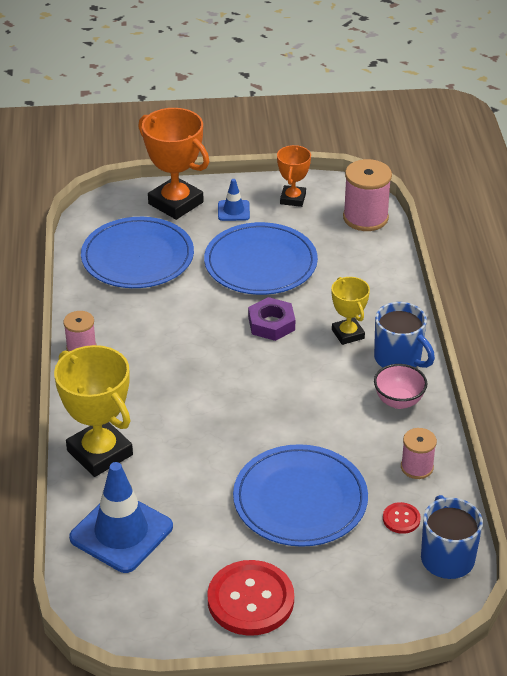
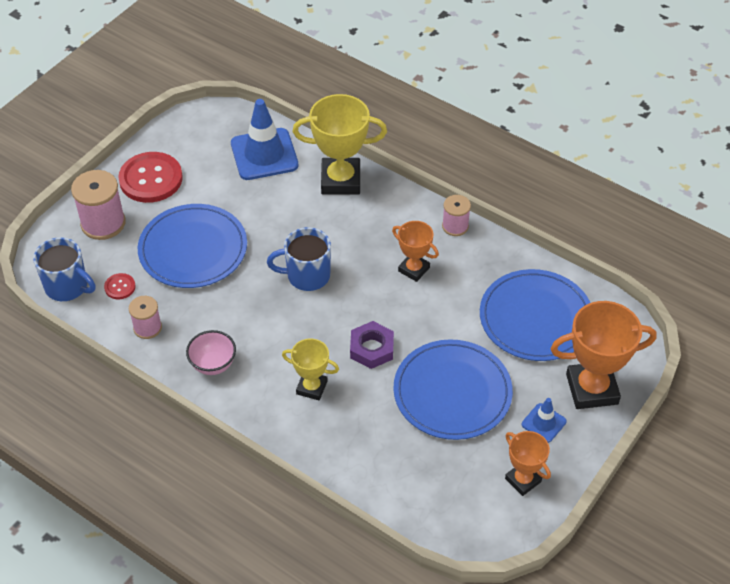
camera: 130 degrees right, 10 degrees up
(160, 345) = (413, 269): none -> orange trophy
(365, 218) = (444, 516): pink spool -> pink spool (103, 223)
(399, 359) = (252, 399): blue mug -> blue mug (307, 276)

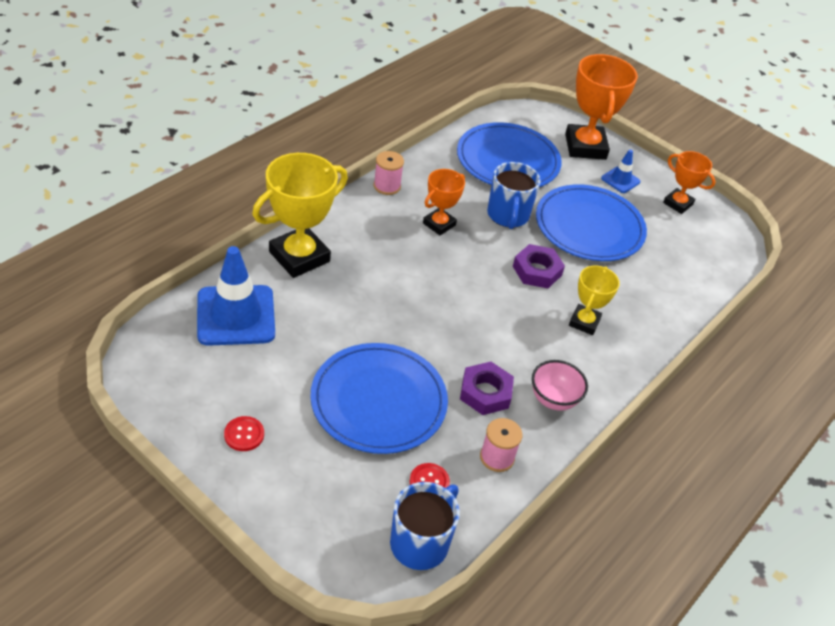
camera: 90 degrees left, 5 degrees down
(103, 223) = (313, 495): pink spool -> none
(151, 179) = (244, 434): red button -> red button, size x0.46
(213, 316) = (485, 392): none -> purple nut
(307, 276) = (436, 304): blue mug -> blue mug (508, 215)
(340, 180) = (299, 256): yellow trophy -> yellow trophy turned 45 degrees clockwise
(523, 480) = (678, 203): orange trophy -> orange trophy turned 75 degrees clockwise

